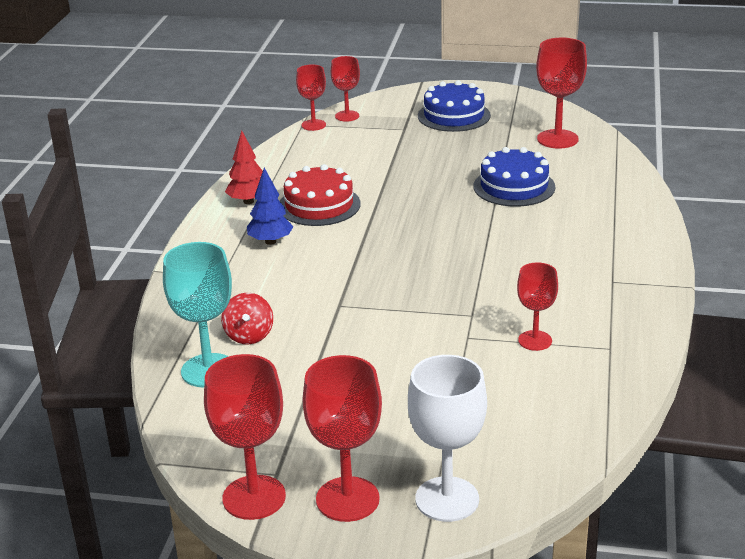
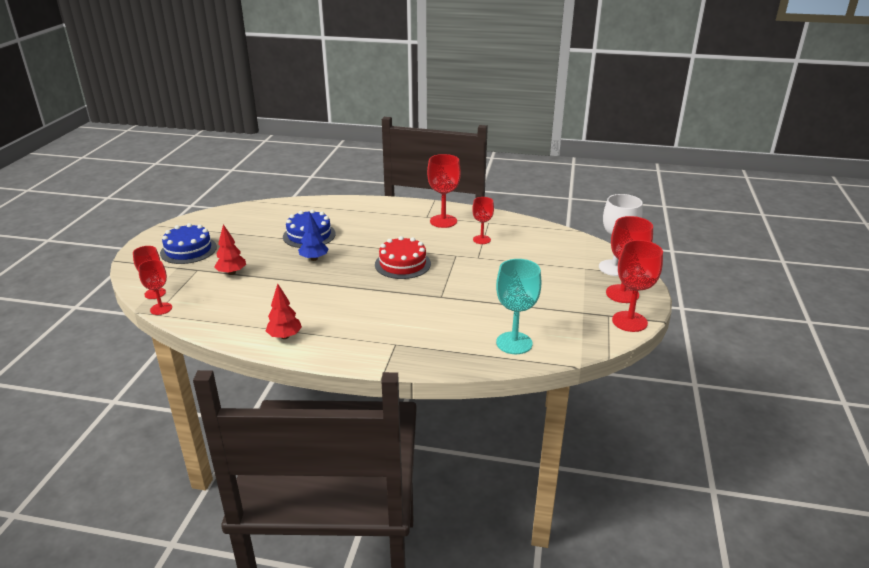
camera: 90 degrees left, 0 degrees up
(249, 336) = (474, 329): red spinning top -> none
(270, 241) = (352, 324): blue tree -> blue tree (314, 259)
(319, 205) = (304, 305): red cake -> red cake (402, 264)
(397, 150) = (232, 273): none -> red tree
(557, 139) = (250, 218): red goblet -> red goblet (443, 221)

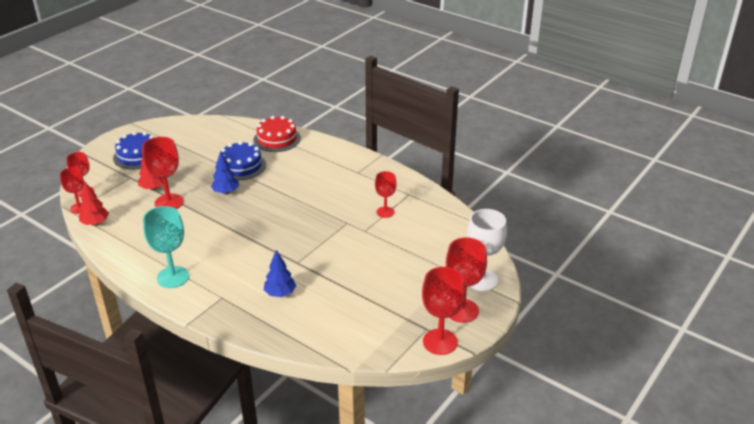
camera: 25 degrees right, 5 degrees up
(285, 336) = (146, 262): red tree -> red tree (95, 223)
(402, 264) = (293, 219): red cake -> red cake (277, 139)
(443, 221) = (368, 181): red goblet -> red goblet (169, 202)
(450, 325) = (280, 293): none -> blue tree
(514, 343) = (317, 329): turquoise goblet -> turquoise goblet (173, 277)

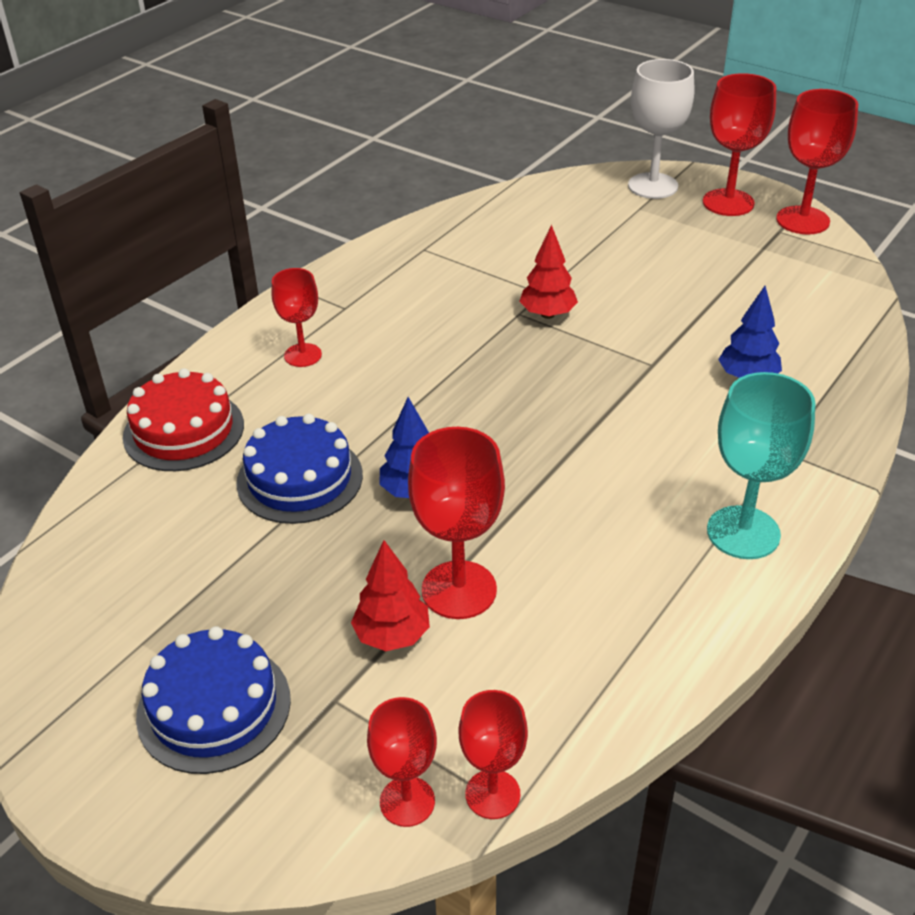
camera: 90 degrees left, 5 degrees up
(95, 223) = (564, 732): red tree -> red tree (547, 314)
(385, 212) = (482, 272): red goblet -> red goblet (303, 355)

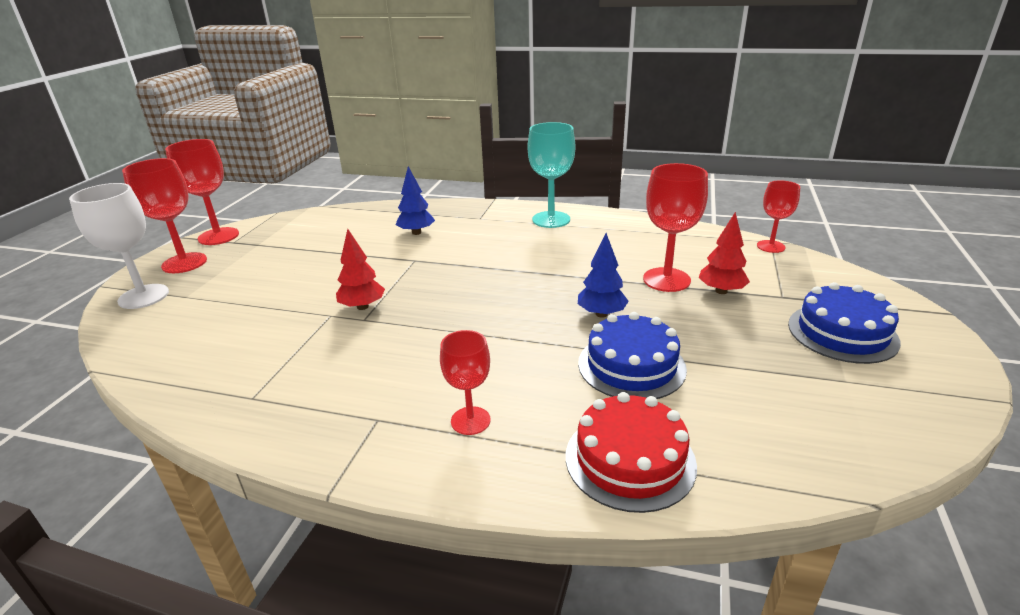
camera: 110 degrees left, 10 degrees down
(407, 801) = (804, 263): red goblet -> none

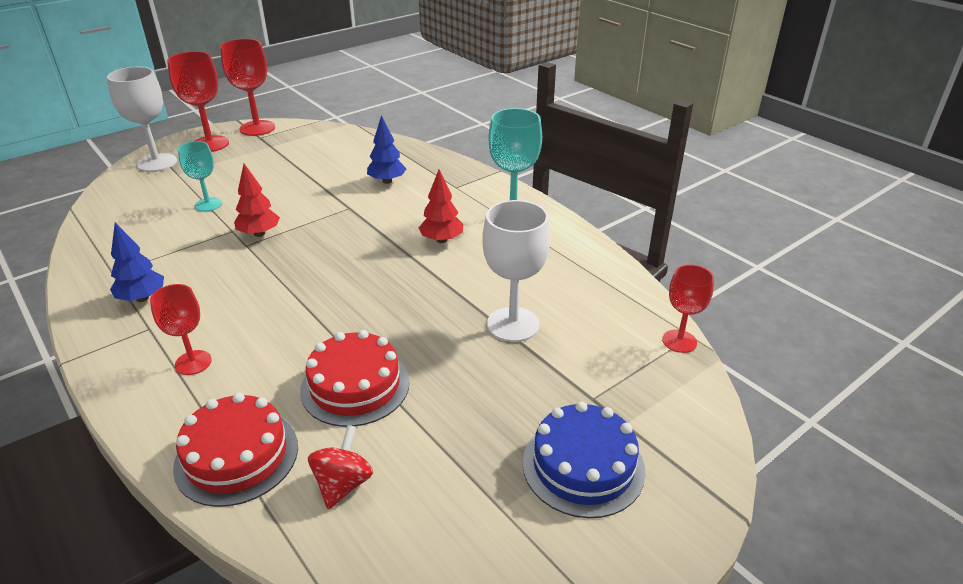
camera: 35 degrees right, 5 degrees up
(268, 306) = (208, 204): none -> turquoise goblet
(601, 314) = (406, 328): blue tree -> blue tree (142, 298)
(631, 366) = (355, 386): blue cake -> red cake
(666, 280) = (513, 324): red goblet -> white goblet
(721, 291) = (543, 361): red tree -> red tree (441, 240)
(736, 428) = (343, 484): none -> red spinning top

